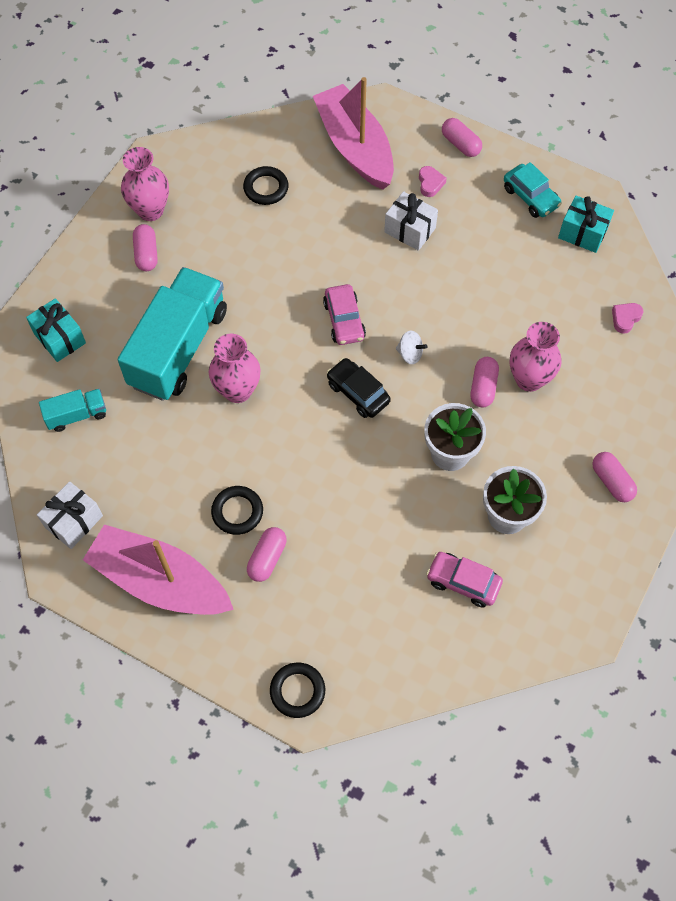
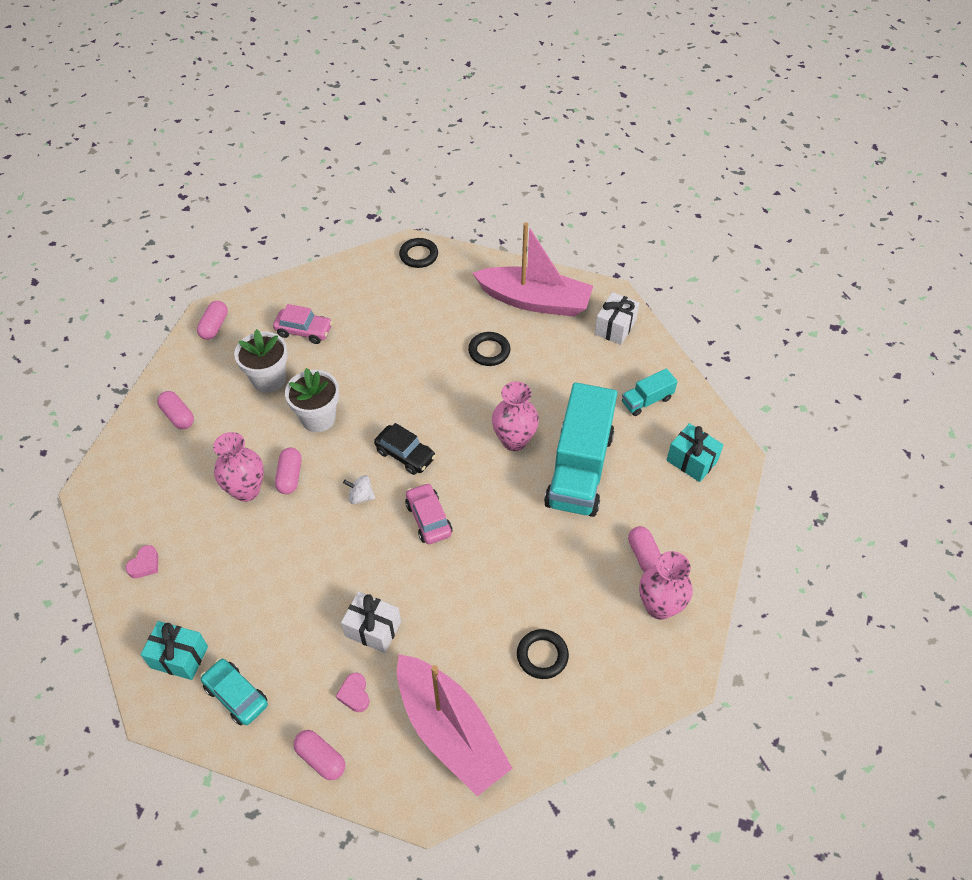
camera: 170 degrees right, 10 degrees down
(267, 558) = (458, 325): pink capsule -> pink capsule (214, 326)

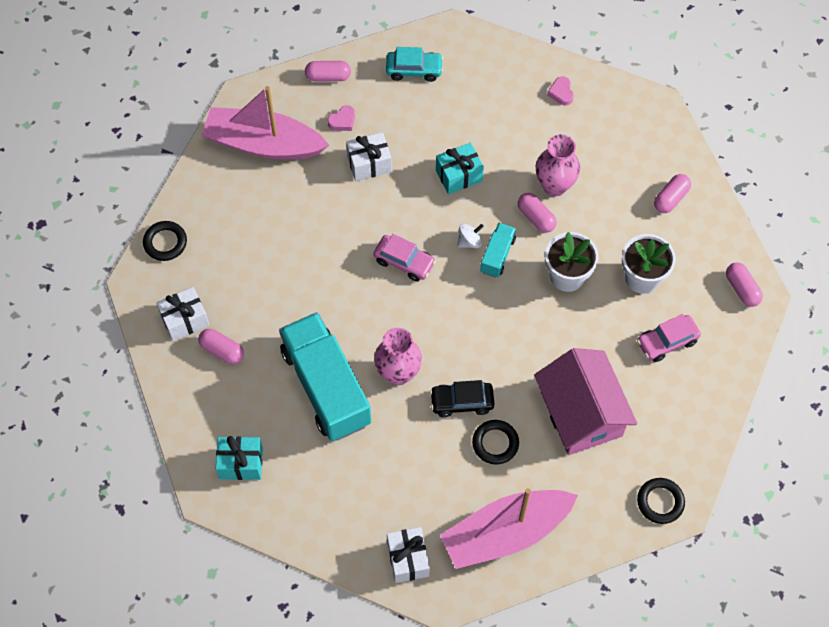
camera: 140 degrees right, 10 degrees up
(178, 416) = (671, 198): pink capsule -> pink capsule turned 60 degrees counterclockwise
(179, 657) = (473, 63): turquoise gift -> turquoise gift (459, 175)
(354, 694) = (342, 121): pink heart -> pink heart turned 105 degrees clockwise
(405, 455) = (470, 297): black car -> black car (462, 402)
(411, 330) = (581, 413): none -> pink house
(542, 655) = (242, 228): black ring -> black ring (165, 242)
(647, 400) = (320, 497): turquoise truck -> turquoise truck (497, 255)
(659, 606) = (185, 320): pink vase -> white gift

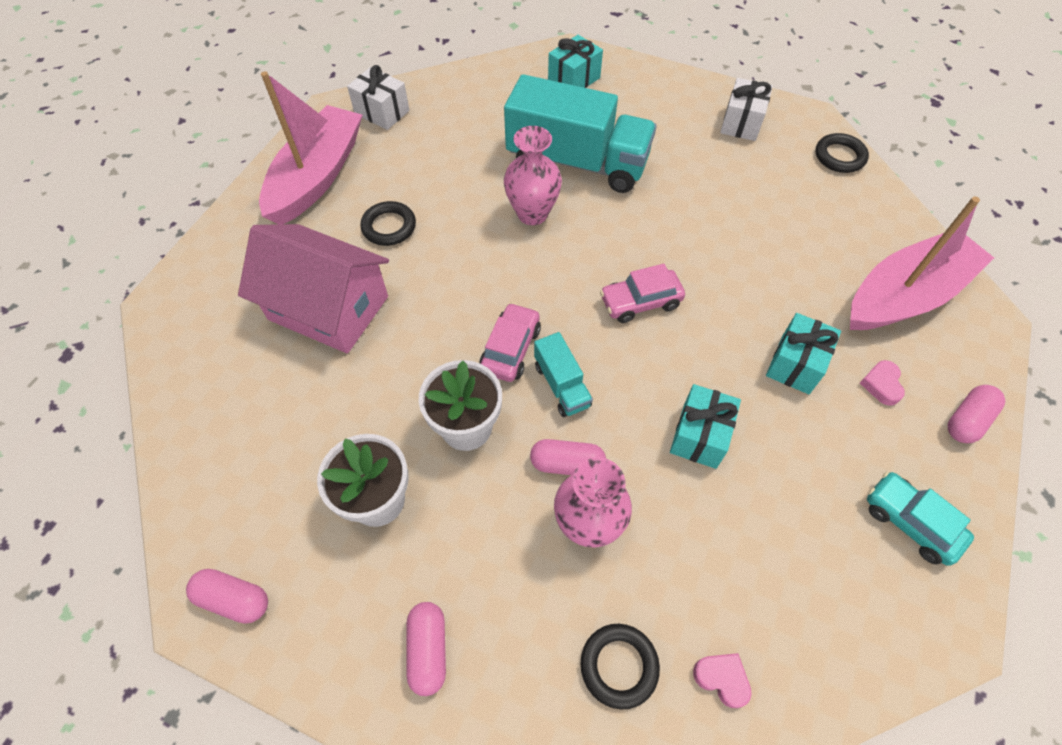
camera: 135 degrees right, 5 degrees down
(222, 350) = (686, 126): pink capsule -> none
(369, 164) = (795, 364): white gift -> turquoise gift
(414, 70) = (910, 522): turquoise car -> turquoise car turned 90 degrees clockwise
(462, 402) = (452, 234): black car -> none
(469, 241) = (605, 374): white spinning top -> none
(660, 502) = (184, 293): black ring -> black ring (619, 666)
(667, 342) = (289, 449): pink car -> pink car (510, 349)

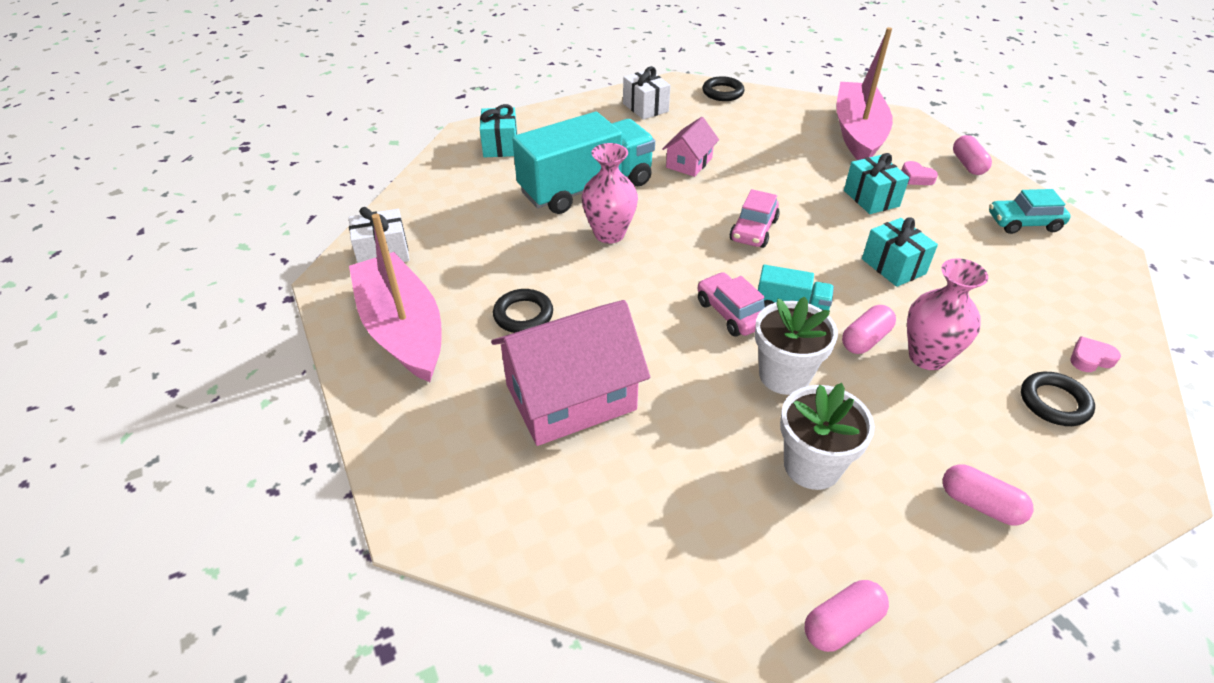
camera: 50 degrees left, 15 degrees down
(691, 202) = (689, 163): none -> pink house

